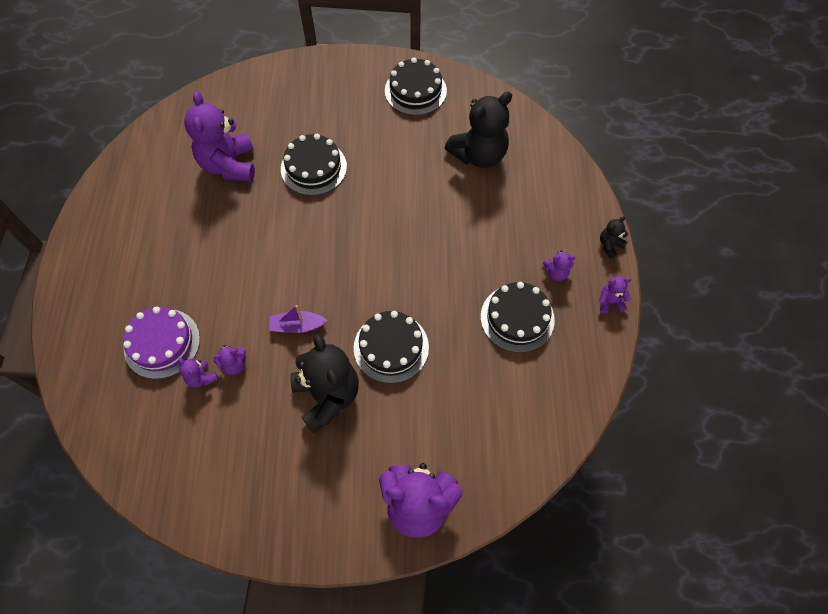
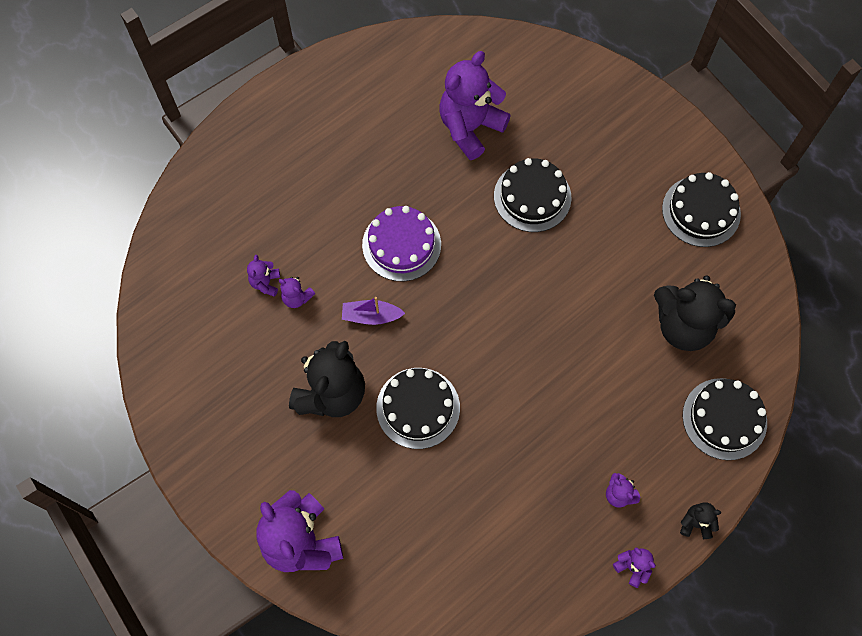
camera: 50 degrees right, 5 degrees up
(162, 343) = (268, 227): purple cake -> purple cake (401, 244)
(297, 326) = (371, 316): purple boat -> purple boat turned 45 degrees counterclockwise
(517, 318) = (540, 494): black cake -> black cake (724, 418)

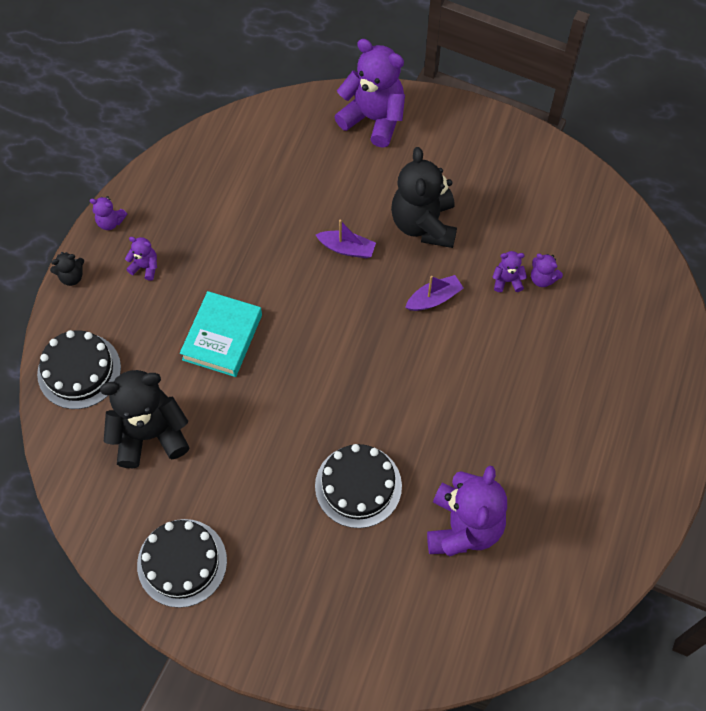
camera: 150 degrees right, 5 degrees down
(265, 283) = (542, 279): purple teddy bear -> purple teddy bear turned 150 degrees clockwise
(401, 244) = (450, 373): purple cake -> none
(418, 408) = (346, 248): black cake -> purple boat
(579, 381) = (222, 337): none -> turquoise book

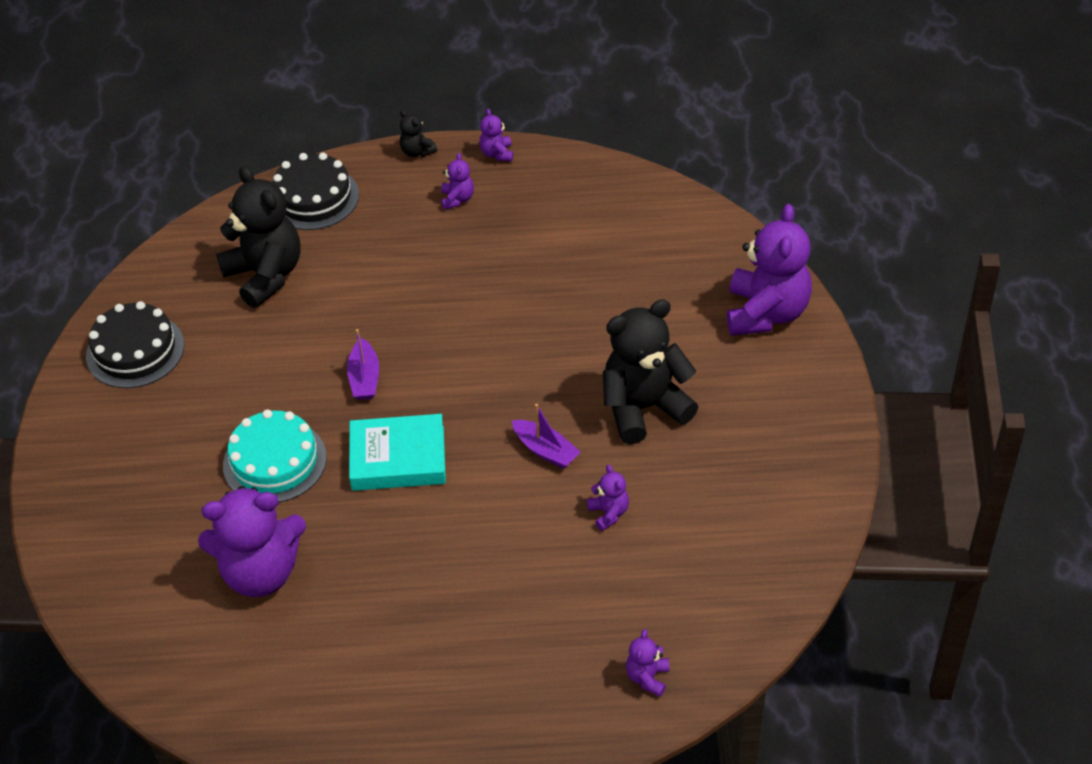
camera: 70 degrees right, 15 degrees down
(222, 337) = (403, 288): turquoise book -> turquoise book (398, 458)
(346, 248) = (570, 350): purple boat -> purple boat (364, 378)
(358, 486) = (275, 461): black cake -> turquoise cake
(542, 279) = (631, 548): purple teddy bear -> purple teddy bear (647, 677)

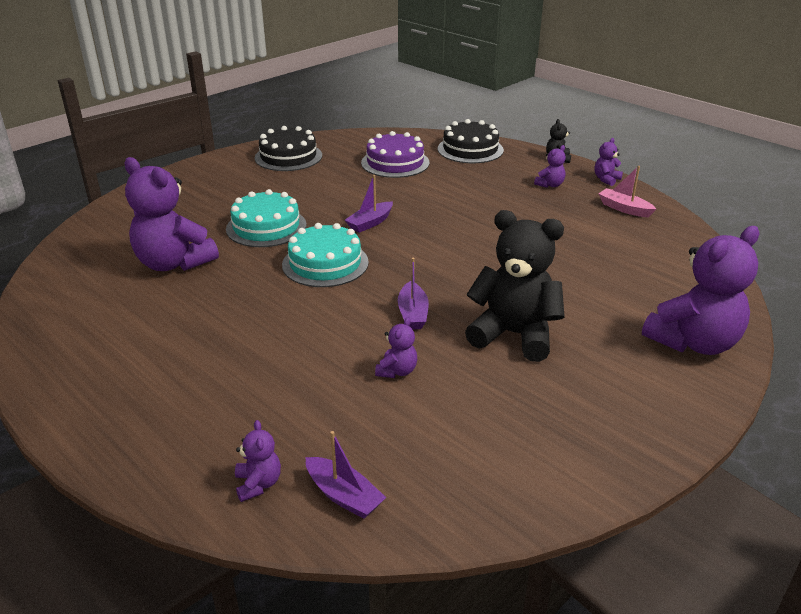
camera: 45 degrees right, 15 degrees down
(265, 275) = (395, 163): black teddy bear -> purple cake
(398, 458) = (325, 263): turquoise book -> turquoise cake
(558, 187) = (624, 209): none -> pink boat
(647, 677) = (258, 484): purple teddy bear -> purple teddy bear turned 105 degrees clockwise
(708, 634) = (343, 495): none -> purple boat

